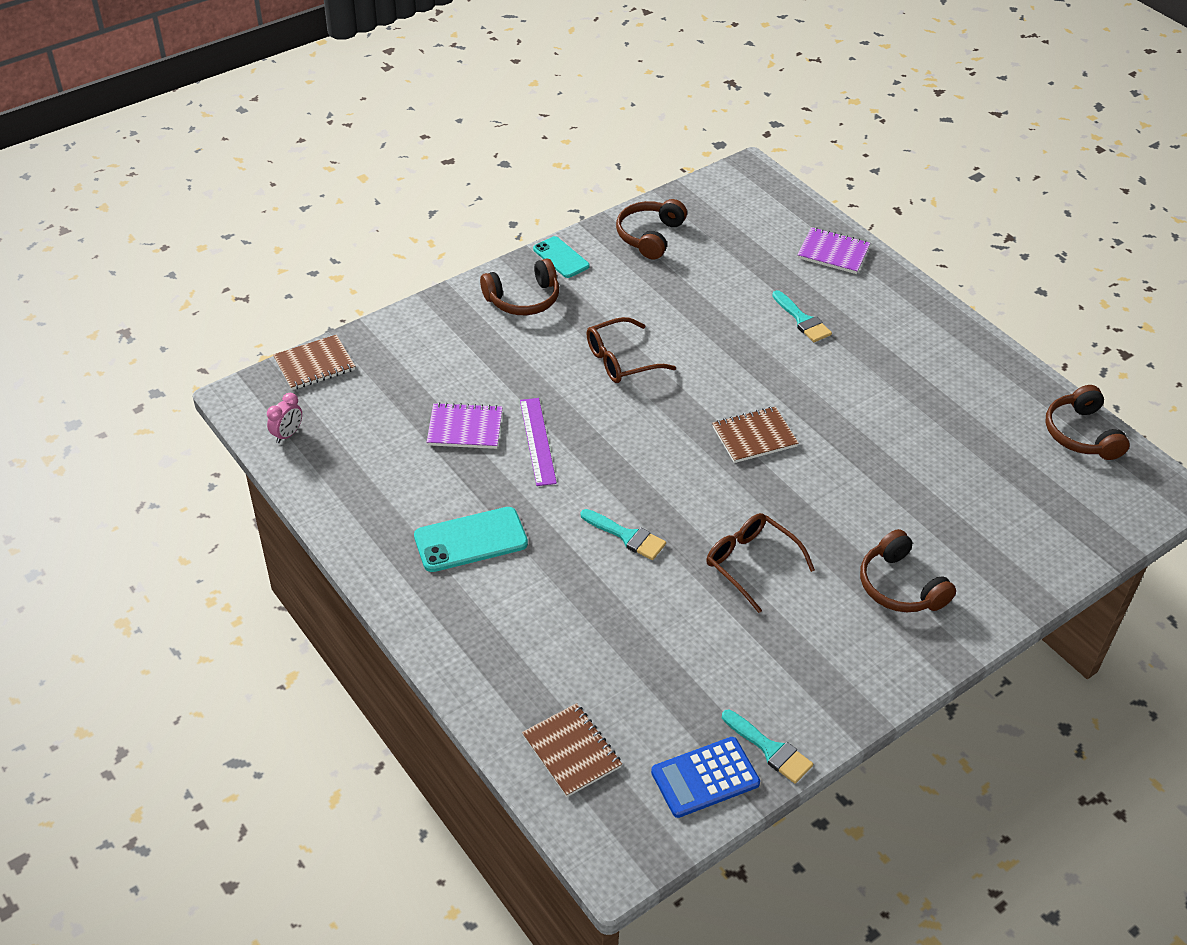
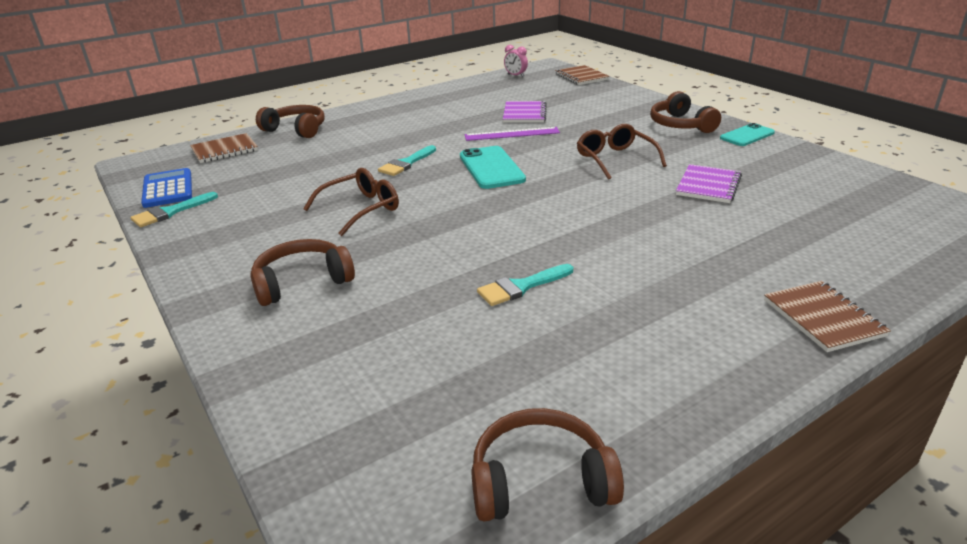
camera: 95 degrees right, 15 degrees down
(470, 540) = (416, 119): turquoise phone -> turquoise phone (491, 168)
(650, 236) = (812, 169): brown headphones -> brown headphones (296, 130)
(754, 436) = (521, 214): brown notebook -> brown notebook (823, 318)
(802, 320) = (718, 246): turquoise brush -> turquoise brush (521, 287)
(833, 252) = (873, 273): purple notebook -> purple notebook (708, 186)

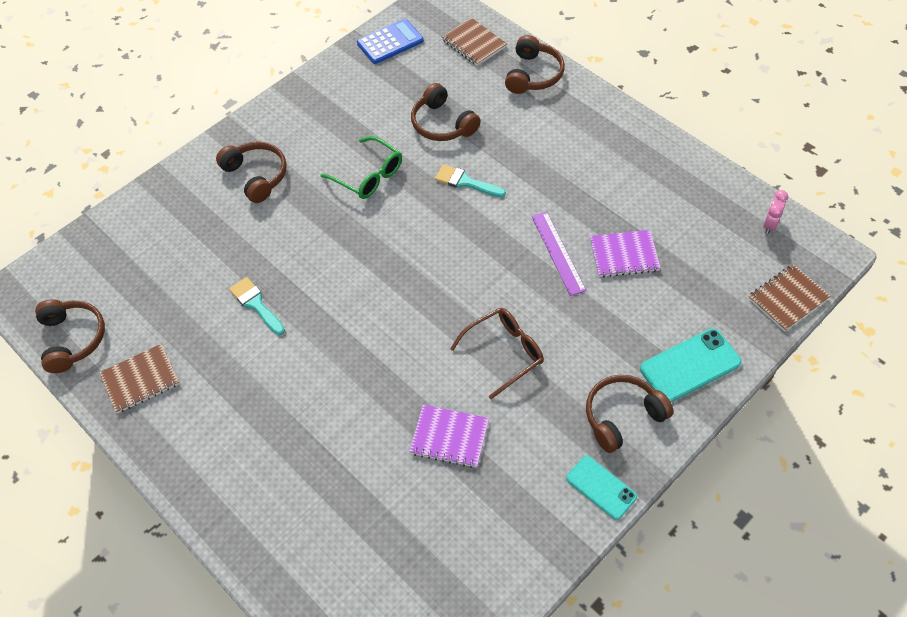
camera: 80 degrees right, 25 degrees up
(170, 212) = (351, 62): turquoise brush -> none
(320, 169) = (442, 124): none -> brown headphones
(361, 209) = (368, 176): brown glasses -> green glasses
(491, 168) = (465, 250): turquoise phone -> turquoise phone (690, 366)
(823, 318) = (221, 502): brown notebook -> brown notebook (140, 380)

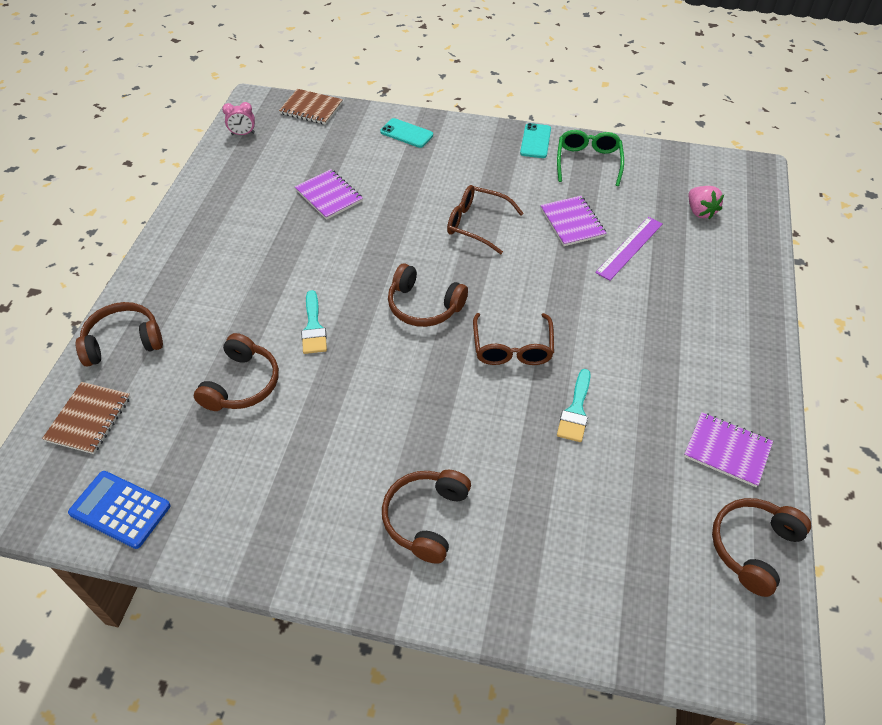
camera: 125 degrees left, 5 degrees down
(140, 380) = (727, 450): brown notebook -> purple notebook
(344, 297) = (512, 348): none -> brown glasses
(368, 176) = (355, 409): green glasses -> green glasses (588, 162)
(377, 577) = (700, 211): none -> pink strawberry
(558, 252) = (354, 233): purple ruler -> purple ruler (629, 248)
(622, 416) = (475, 149): brown headphones -> brown headphones (424, 306)
(690, 366) = (406, 133): turquoise phone -> turquoise phone, size x0.66

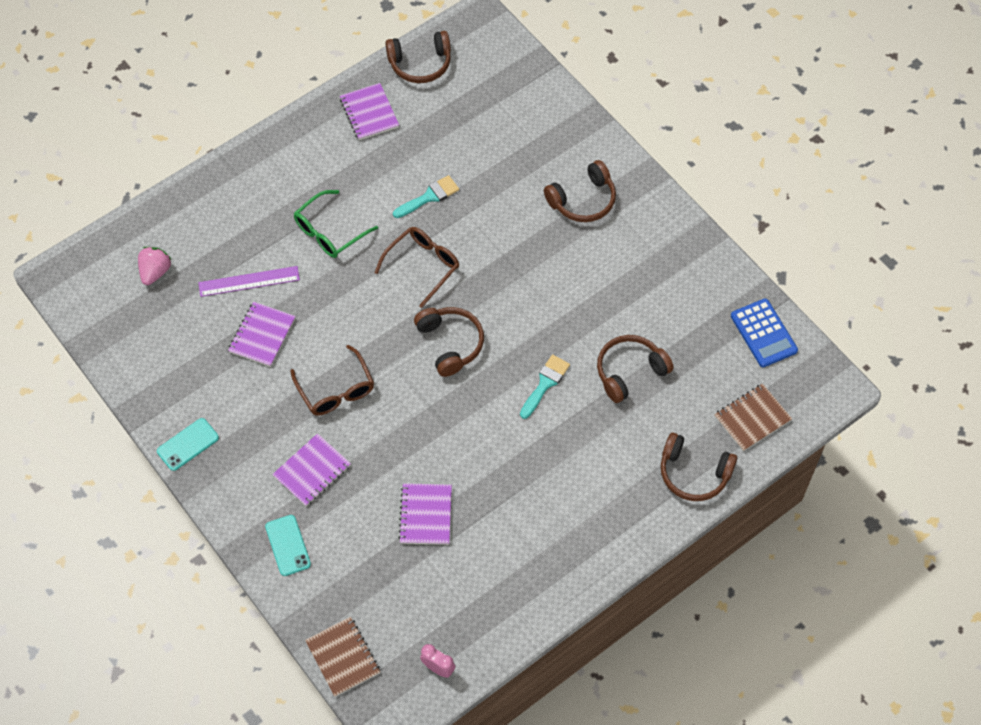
camera: 140 degrees left, 10 degrees up
(436, 174) = (312, 471): none -> purple notebook
(588, 162) = (174, 386): green glasses -> green glasses (329, 232)

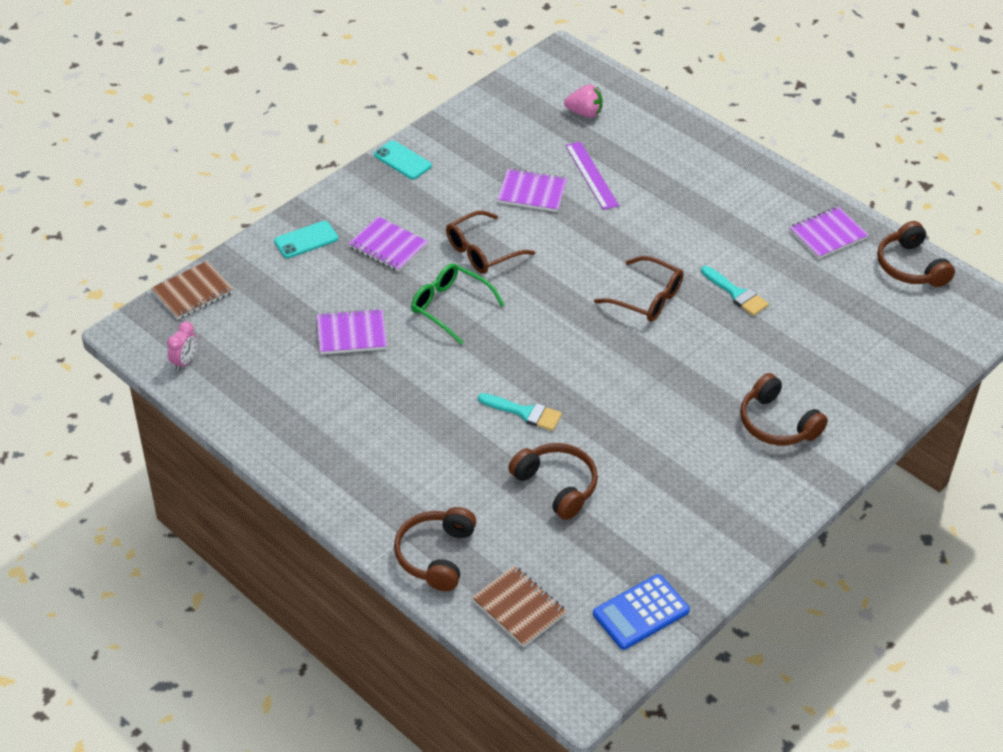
camera: 80 degrees right, 15 degrees down
(329, 232) = (667, 223): green glasses -> green glasses (449, 307)
(450, 343) = (556, 330): brown headphones -> none

